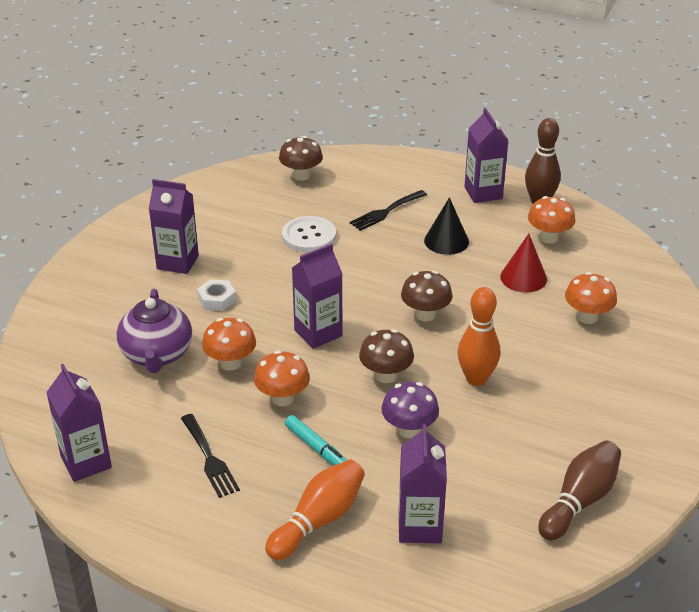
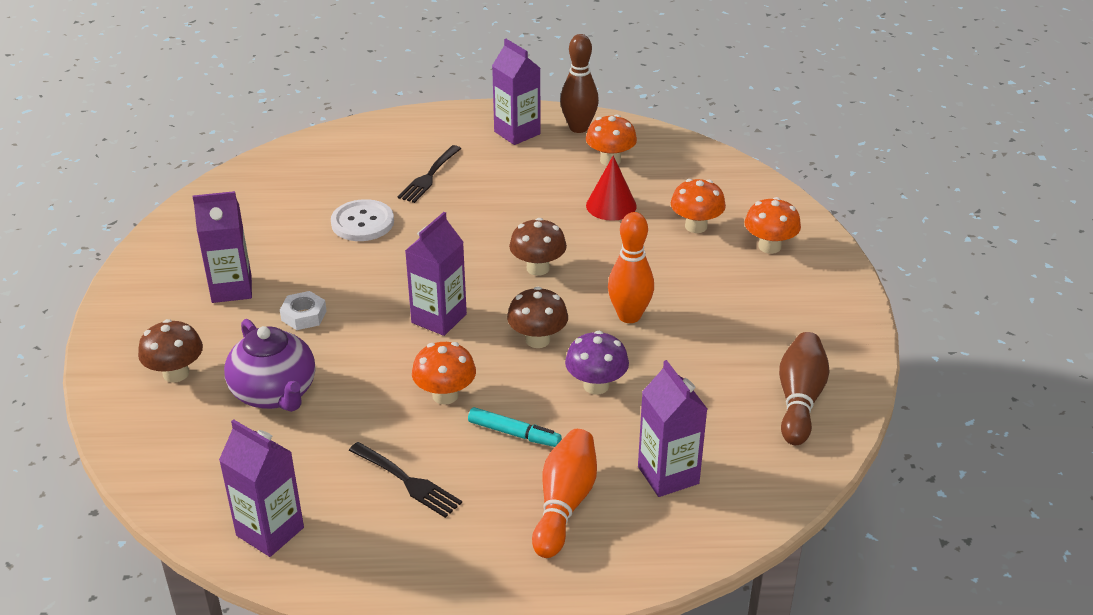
camera: 25 degrees left, 0 degrees up
(230, 363) = (364, 377): orange mushroom -> orange mushroom (769, 246)
(301, 175) = (311, 162): brown mushroom -> brown mushroom (176, 373)
(446, 241) = (511, 190): black cone -> none

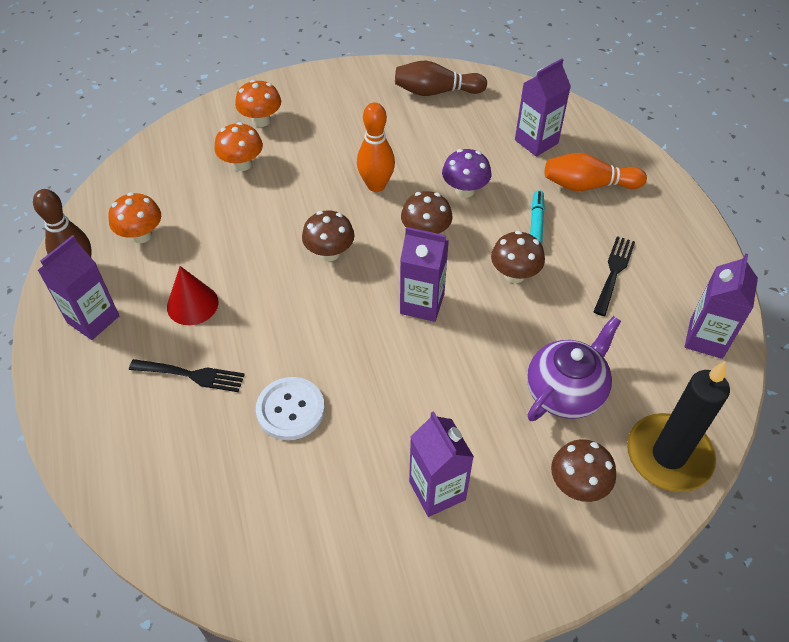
camera: 105 degrees left, 15 degrees up
(159, 446) = (668, 455): none -> black candle
(304, 315) = (455, 408): white nut -> none
(445, 395) = (514, 274): orange mushroom -> brown mushroom
(611, 205) = (220, 222): red cone -> red cone (192, 304)

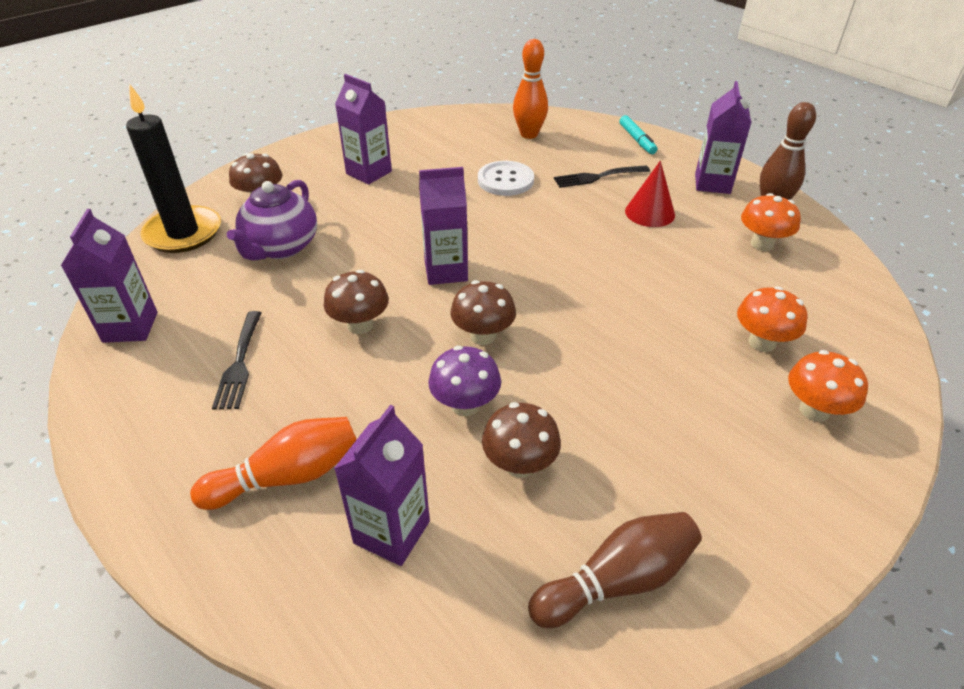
camera: 155 degrees right, 10 degrees down
(329, 253) = (570, 285): brown mushroom -> brown mushroom (519, 464)
(376, 185) = (582, 372): orange bowling pin -> orange bowling pin (529, 134)
(536, 224) = (351, 390): turquoise marker -> turquoise marker (637, 140)

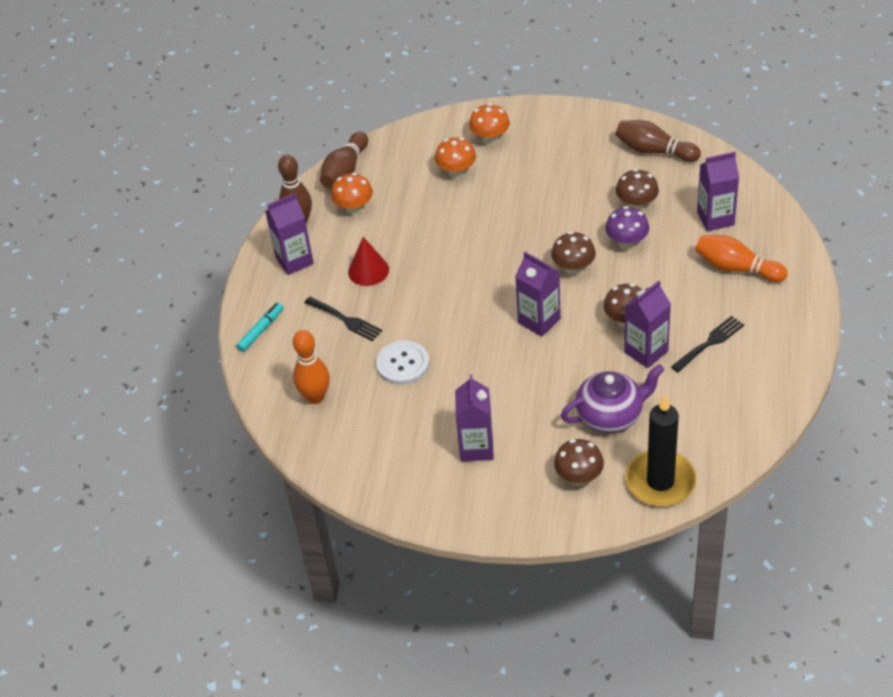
camera: 125 degrees left, 5 degrees up
(130, 327) = (750, 414): purple carton -> purple carton (646, 352)
(841, 266) = (345, 171): none -> brown bowling pin

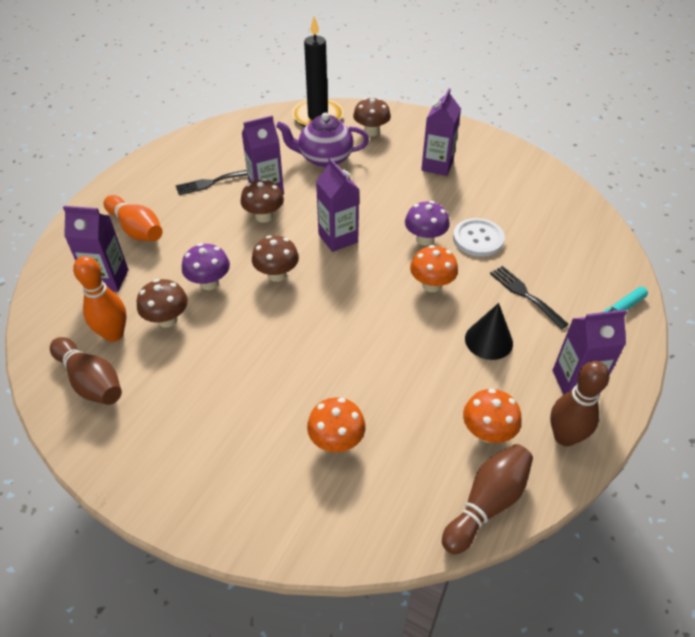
camera: 165 degrees left, 0 degrees up
(315, 397) = (566, 235): orange bowling pin -> orange bowling pin (114, 334)
(368, 270) = (488, 340): red cone -> black cone
(454, 347) = (425, 239): none -> purple mushroom
(490, 139) = (266, 482): orange mushroom -> orange mushroom (431, 285)

